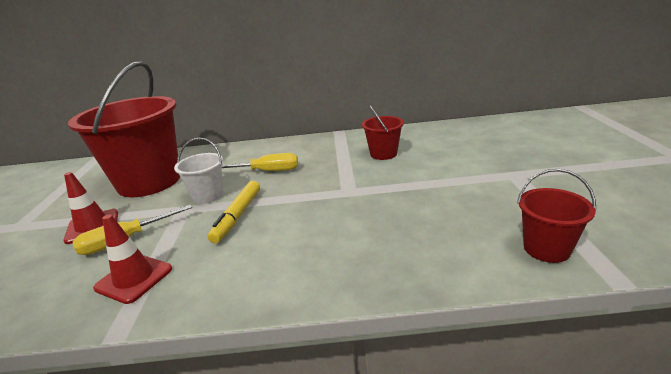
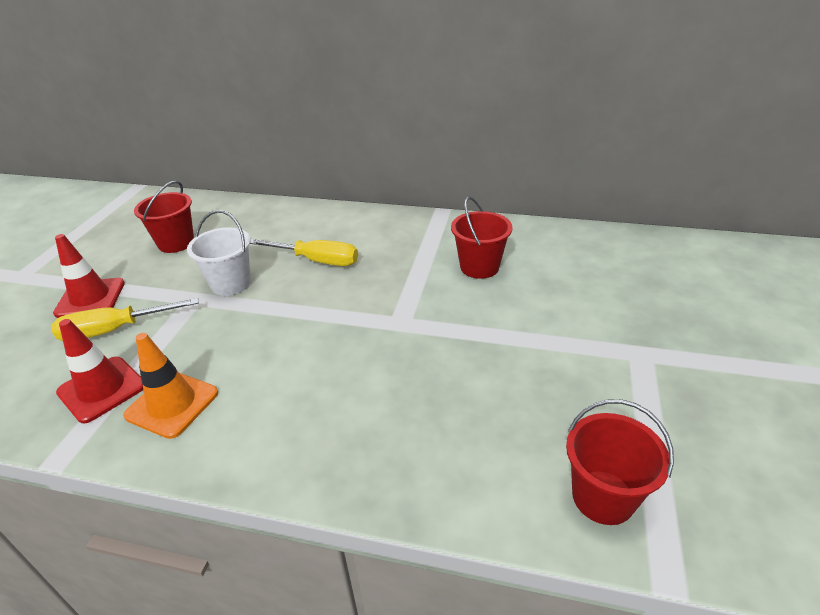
camera: 15 degrees right, 10 degrees up
(149, 182) = (176, 243): red bucket -> red bucket, size x0.45
(201, 273) = (172, 404): none -> orange traffic cone
(237, 216) = (249, 327): yellow marker -> none

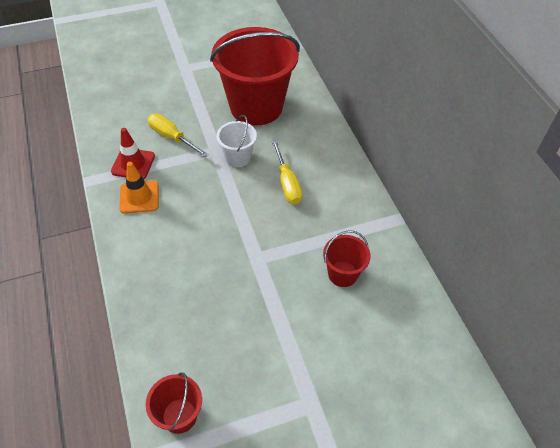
camera: 55 degrees right, 15 degrees up
(90, 298) = (187, 109): red traffic cone -> none
(176, 243) = (256, 107): red bucket -> red bucket, size x2.20

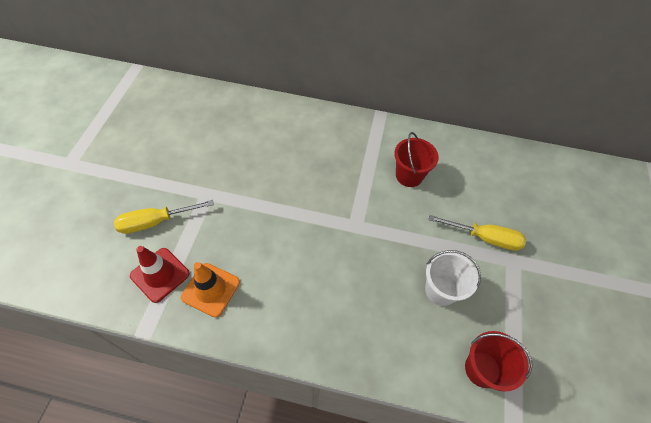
camera: 60 degrees left, 5 degrees up
(238, 157) = (231, 181): white bucket -> white bucket (441, 290)
(256, 107) = (182, 135): red bucket -> none
(287, 183) = (291, 161): yellow screwdriver -> yellow screwdriver (484, 238)

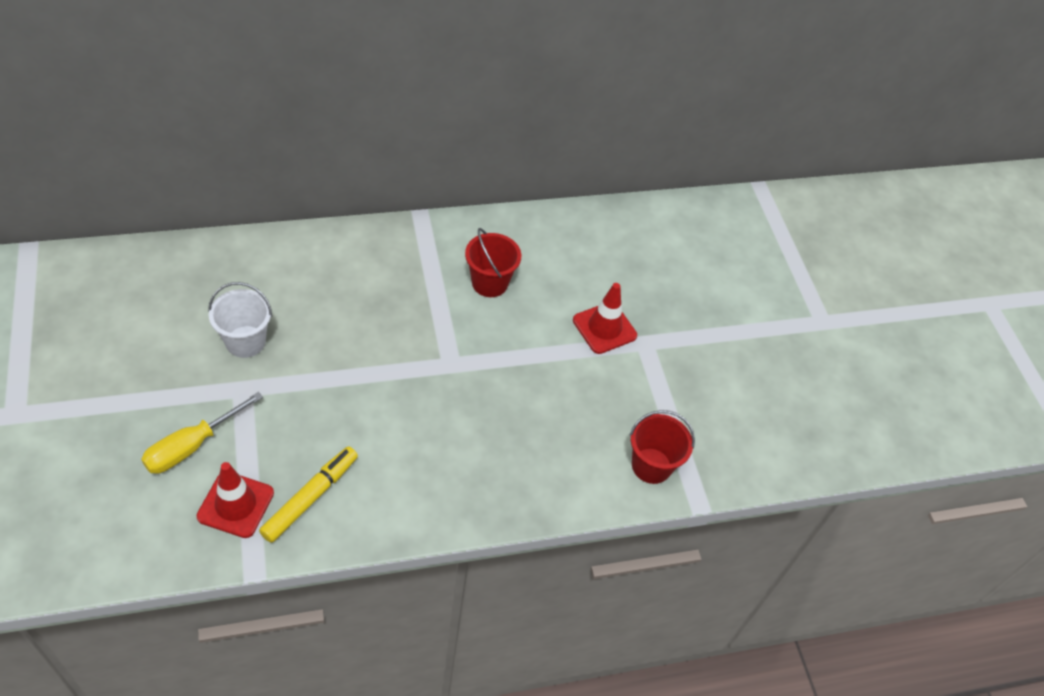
camera: 30 degrees left, 5 degrees down
(211, 289) = (310, 497): orange traffic cone -> yellow marker
(441, 290) = (578, 402): white bucket -> white bucket (245, 341)
(484, 238) = (604, 328): yellow screwdriver -> red traffic cone

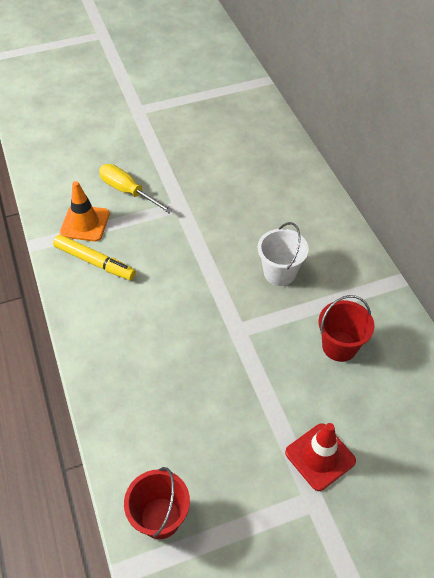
camera: 90 degrees right, 0 degrees up
(235, 504) = (85, 223): red traffic cone -> orange traffic cone
(245, 341) = (222, 198): white bucket -> white bucket (279, 273)

